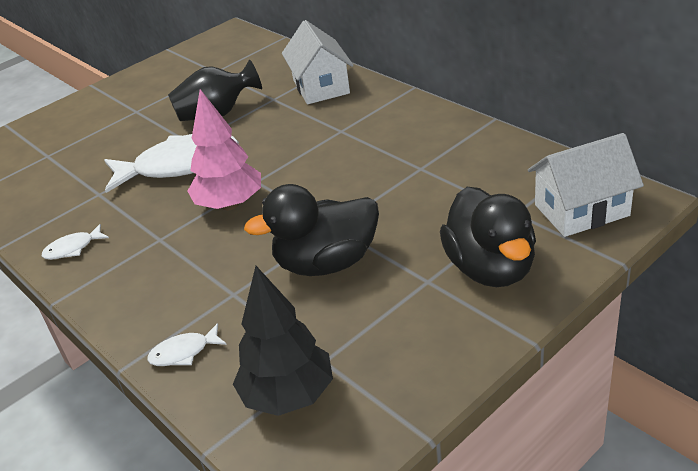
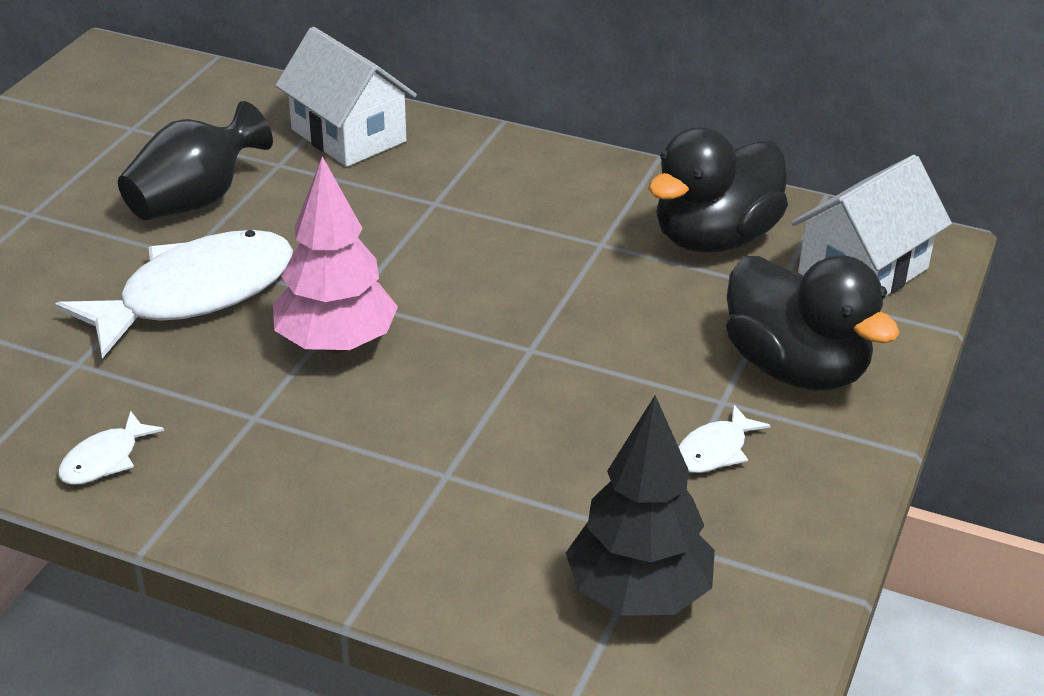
camera: 30 degrees left, 0 degrees up
(184, 352) = (433, 573): white fish -> white fish (715, 450)
(326, 263) = (559, 404): black duck -> black duck (715, 238)

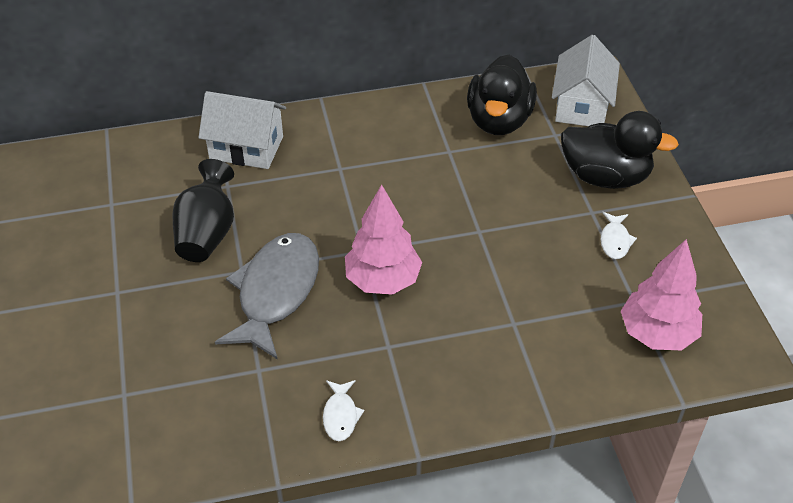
camera: 35 degrees left, 10 degrees up
(195, 295) = (276, 293): white fish -> grey fish
(638, 594) = (657, 334): black tree -> pink tree

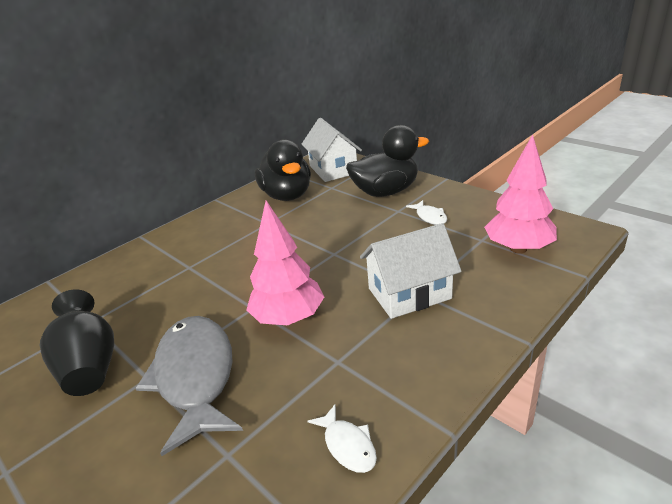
camera: 30 degrees left, 15 degrees down
(246, 148) = (93, 289): white house -> white house (409, 293)

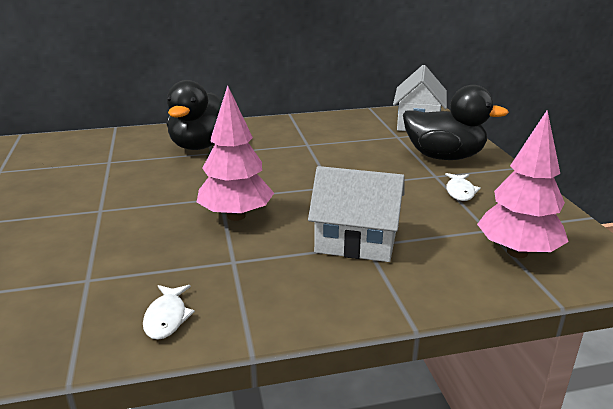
camera: 30 degrees right, 5 degrees down
(89, 366) = (77, 187): black vase -> none
(196, 377) = (128, 224): grey fish -> none
(287, 195) = (350, 130): black duck -> black duck (200, 145)

